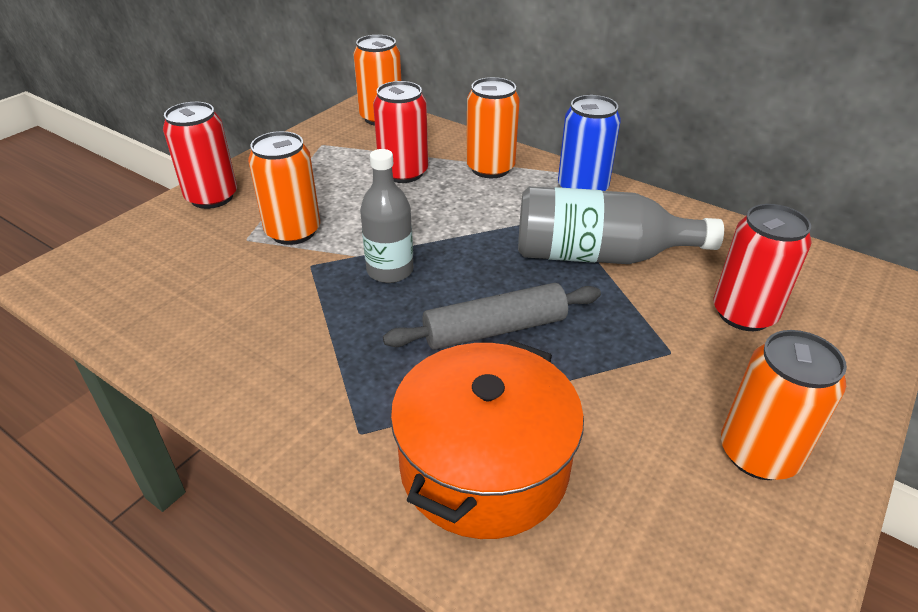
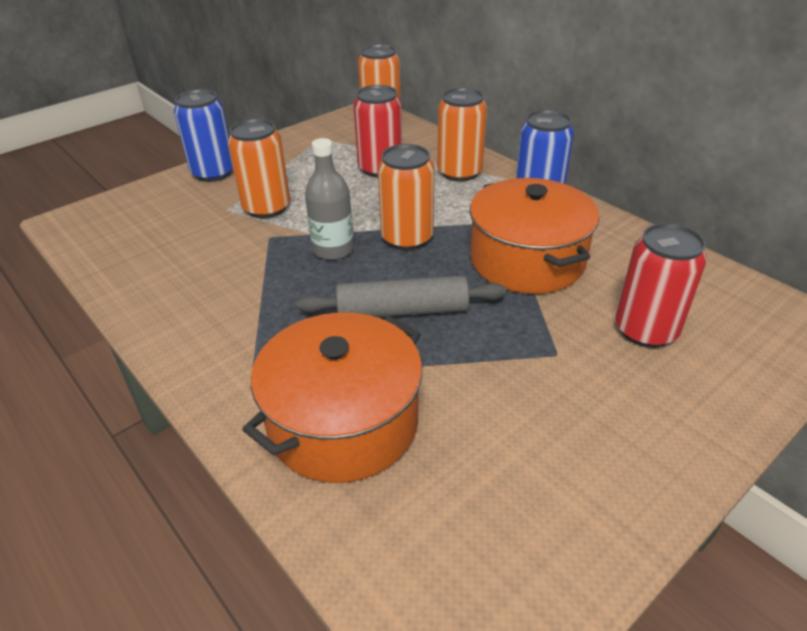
camera: 15 degrees right, 0 degrees up
(212, 197) = (213, 173): red can -> blue can
(599, 256) = (527, 260): grey bottle -> orange pot
(758, 454) = (601, 457): orange can -> orange can (407, 238)

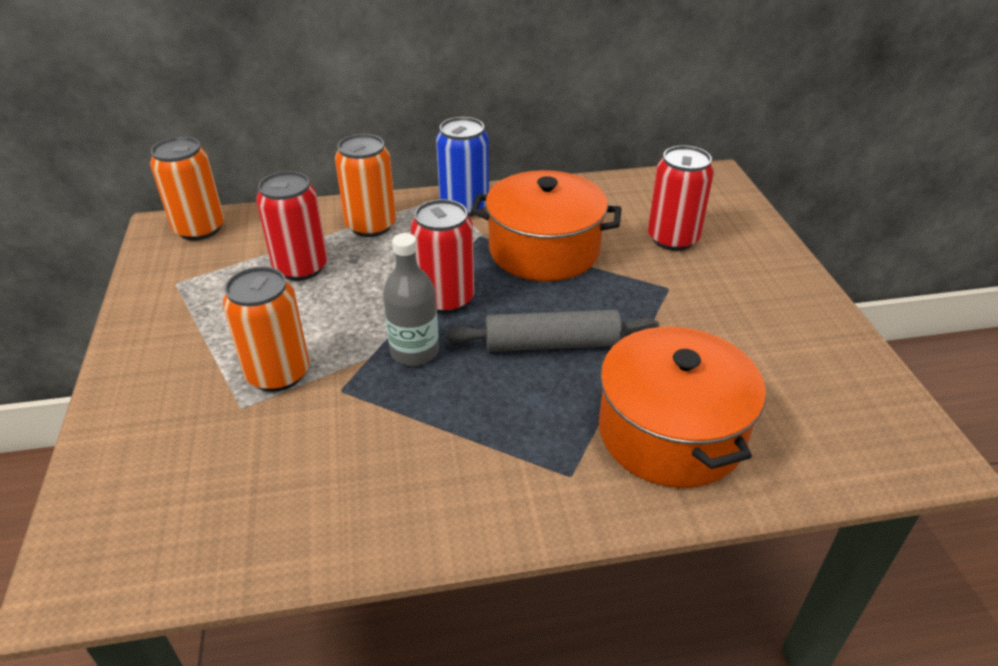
camera: 60 degrees left, 0 degrees up
(213, 173) = (136, 394): blue can -> none
(402, 311) = (552, 344): grey rolling pin -> grey rolling pin turned 60 degrees clockwise
(407, 238) = (445, 299): orange can -> red can

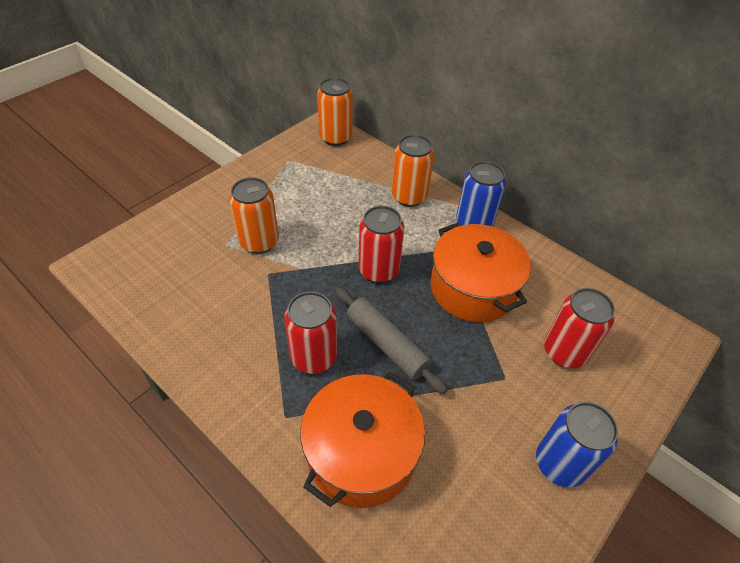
camera: 50 degrees right, 10 degrees up
(301, 267) = (344, 194): red can -> red can (314, 357)
(414, 352) = (322, 285): grey bottle -> none
(784, 306) = (560, 463): none -> blue can

